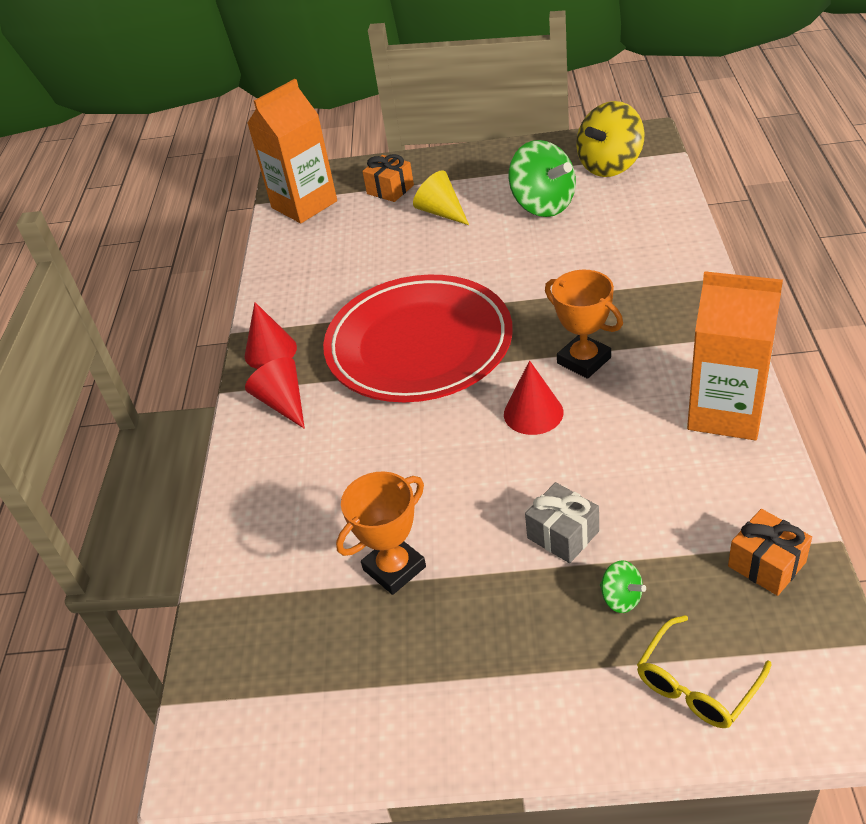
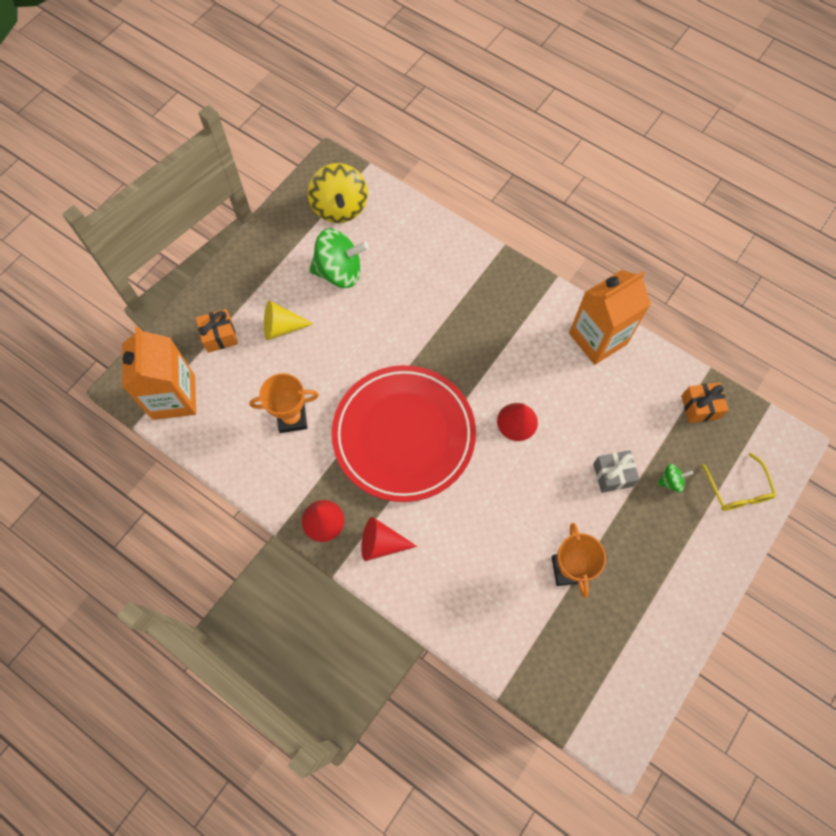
camera: 60 degrees left, 25 degrees up
(584, 360) = (500, 366): orange trophy -> orange trophy (292, 418)

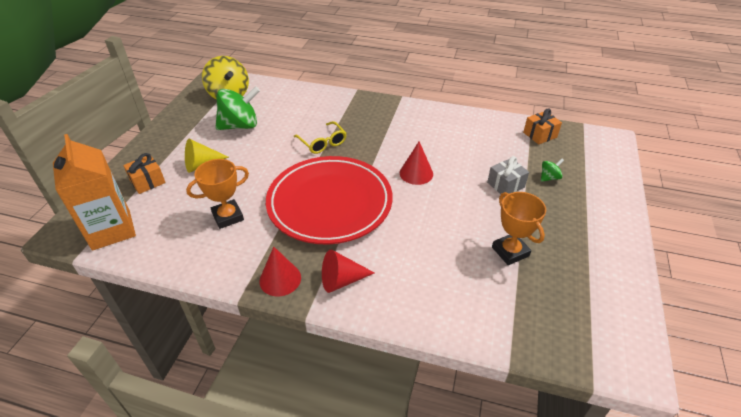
camera: 20 degrees left, 25 degrees down
(598, 338) = (448, 118): orange carton -> none
(738, 490) = (598, 170): yellow glasses -> yellow glasses (322, 143)

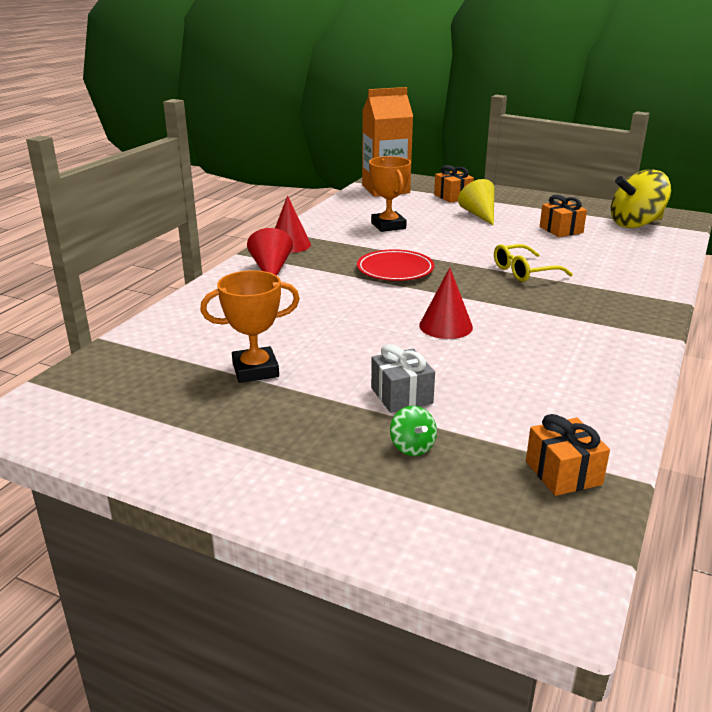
camera: 100 degrees right, 15 degrees down
(240, 126) = (561, 230): green spinning top -> orange gift
(330, 203) = (395, 270): red plate -> red plate, size x0.49

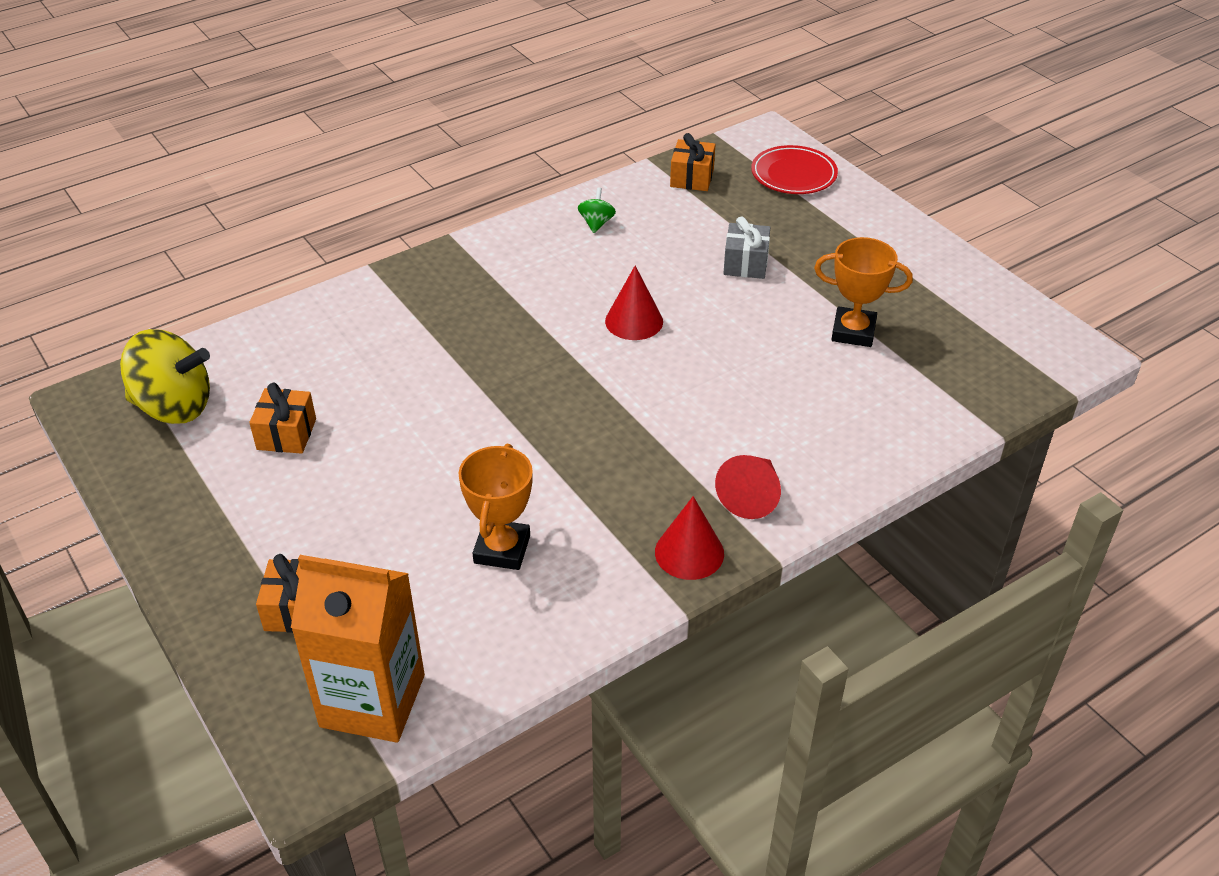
camera: 150 degrees left, 15 degrees up
(395, 270) = (597, 432): red plate -> red plate (793, 174)
(412, 447) = (773, 224): green spinning top -> green spinning top (596, 223)
(479, 215) = (335, 525): yellow cone -> none
(524, 271) = (454, 369): yellow glasses -> none

